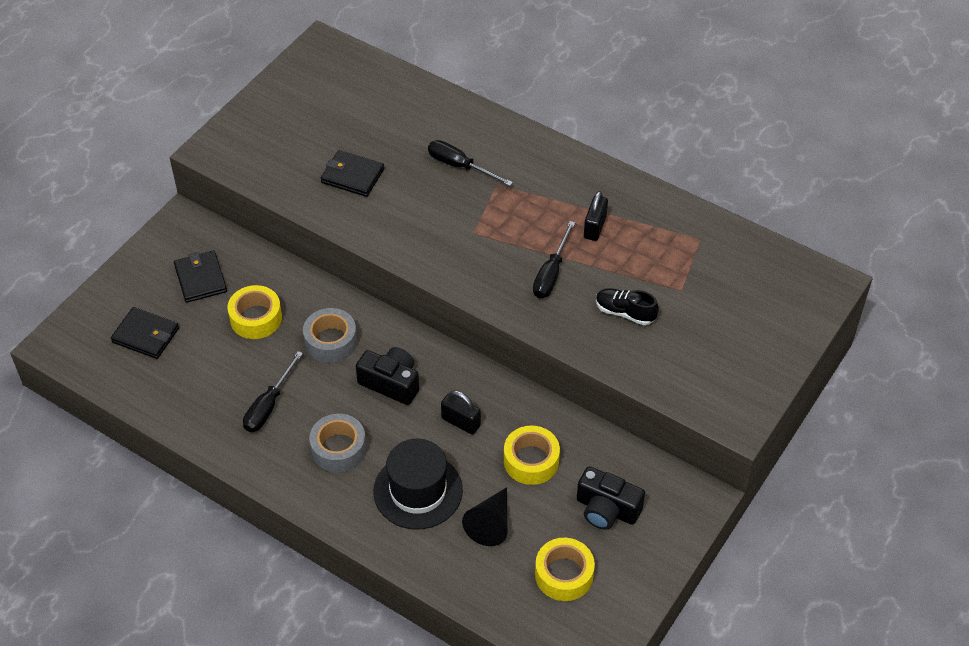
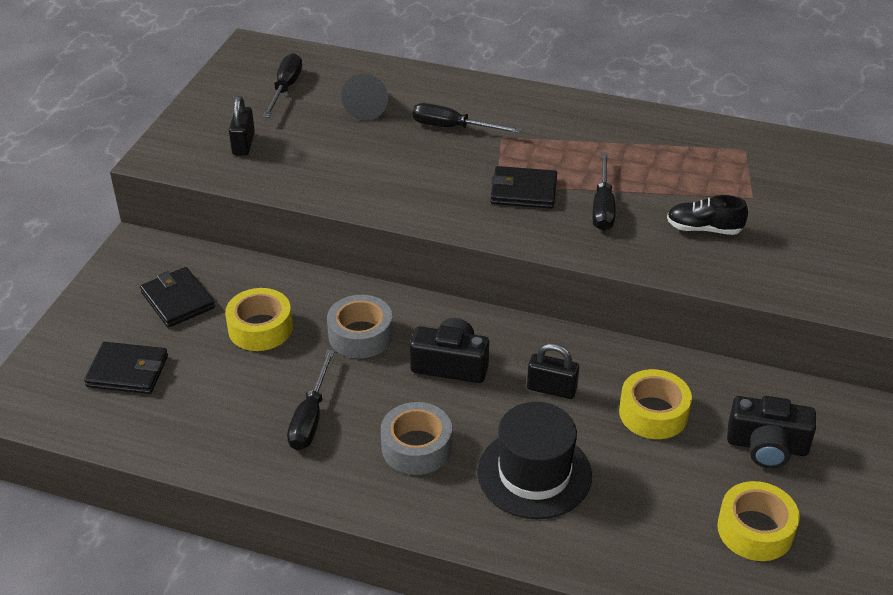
camera: 15 degrees left, 10 degrees down
(335, 97) = (285, 88): none -> black screwdriver
(352, 176) = (335, 155): black wallet -> black wallet (523, 191)
(490, 524) = (639, 491): black cone -> black cone (368, 106)
(594, 227) = (627, 157): black padlock -> black padlock (243, 144)

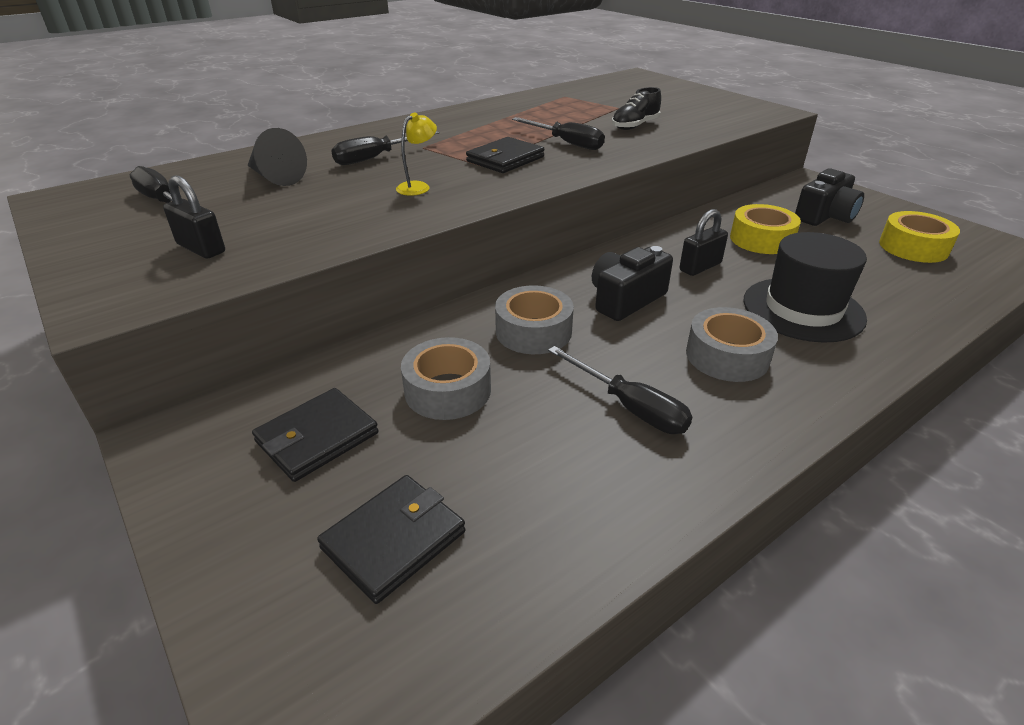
camera: 55 degrees left, 5 degrees down
(177, 300) = (317, 437): black wallet -> black wallet turned 45 degrees counterclockwise
(260, 328) = (448, 390): yellow tape -> grey tape
(420, 176) = (418, 187): none -> yellow lamp

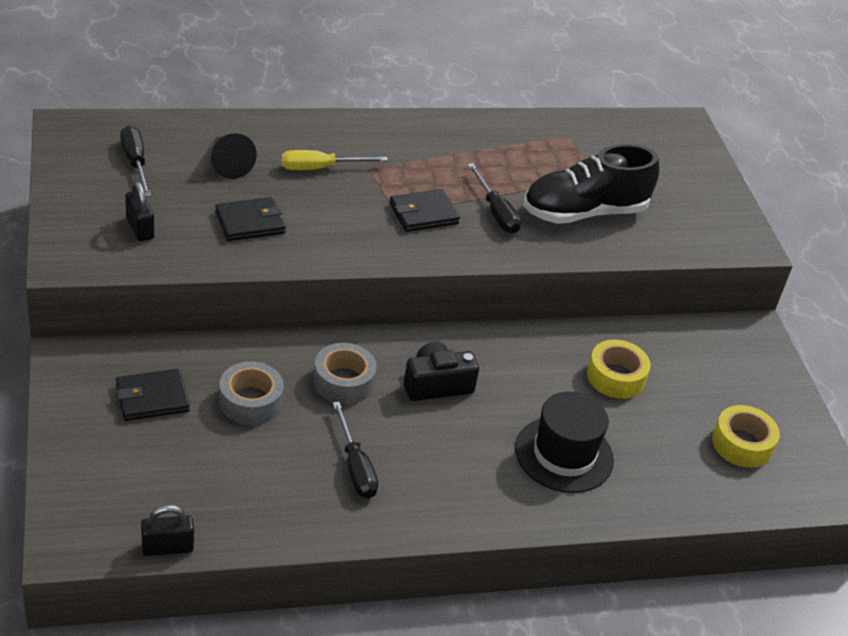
camera: 20 degrees right, 5 degrees up
(376, 158) = (320, 168): black screwdriver -> yellow screwdriver
(393, 540) = (158, 478): black wallet -> black wallet (250, 222)
(418, 187) = (327, 221): yellow lamp -> none
(635, 126) = (584, 212): black shoe -> black shoe, size x2.05
(700, 267) = (529, 381): black padlock -> black padlock (167, 547)
(727, 356) = (460, 463): grey tape -> none
(825, 216) = (709, 378): black camera -> none

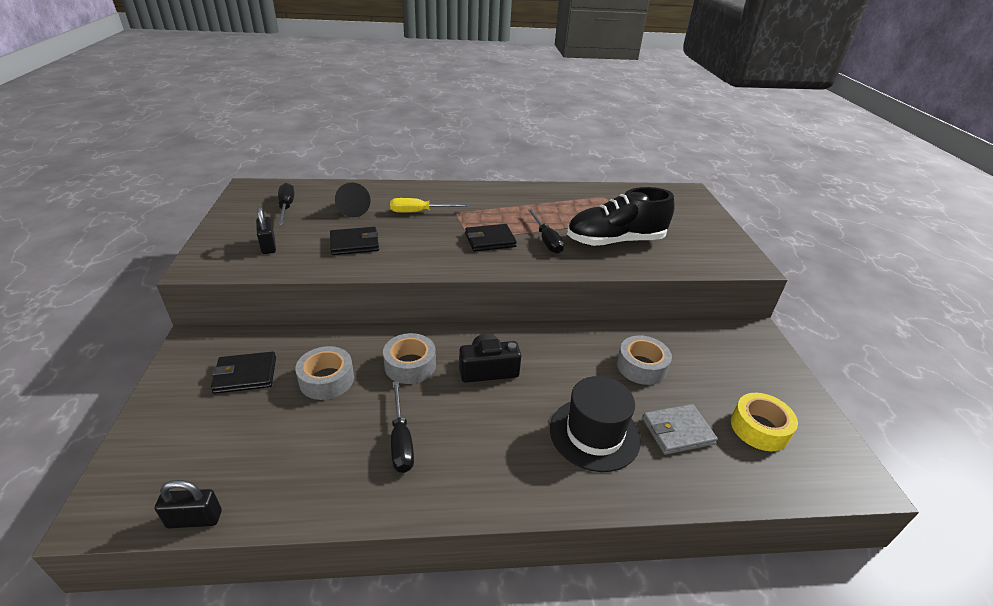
camera: 10 degrees right, 5 degrees down
(615, 377) = (641, 366): yellow tape -> grey tape
(654, 449) = (677, 431): none -> grey wallet

